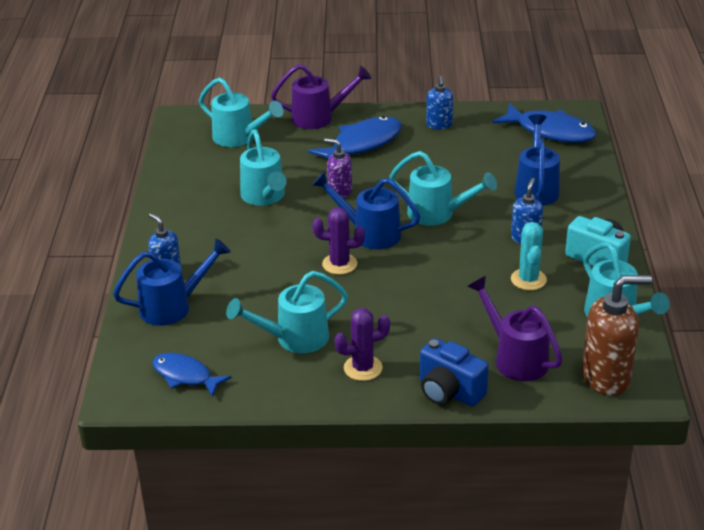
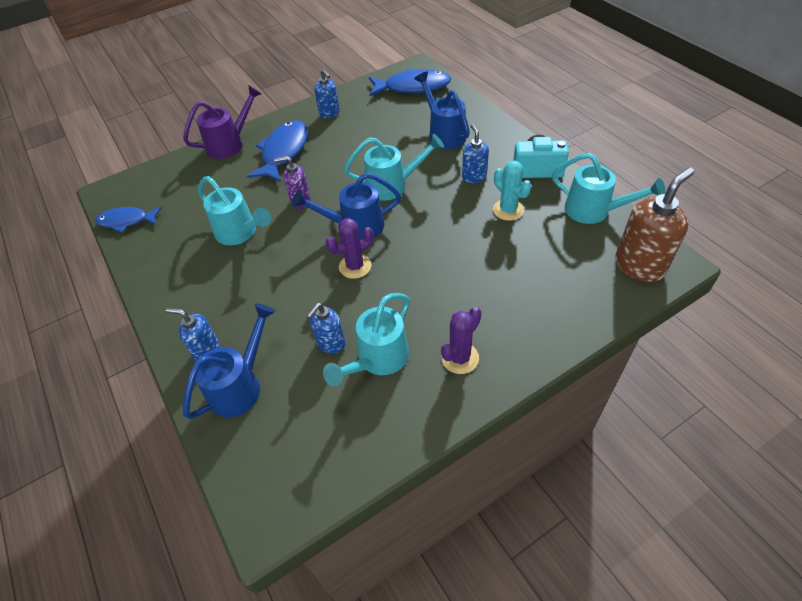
camera: 30 degrees left, 15 degrees up
(185, 376) = (311, 458): blue fish -> blue fish (126, 221)
(239, 138) = (174, 188): turquoise watering can -> none
(267, 310) = (330, 343): none -> blue soap dispenser
(449, 392) = (546, 342): blue camera -> none
(516, 358) = (564, 283): purple watering can -> none

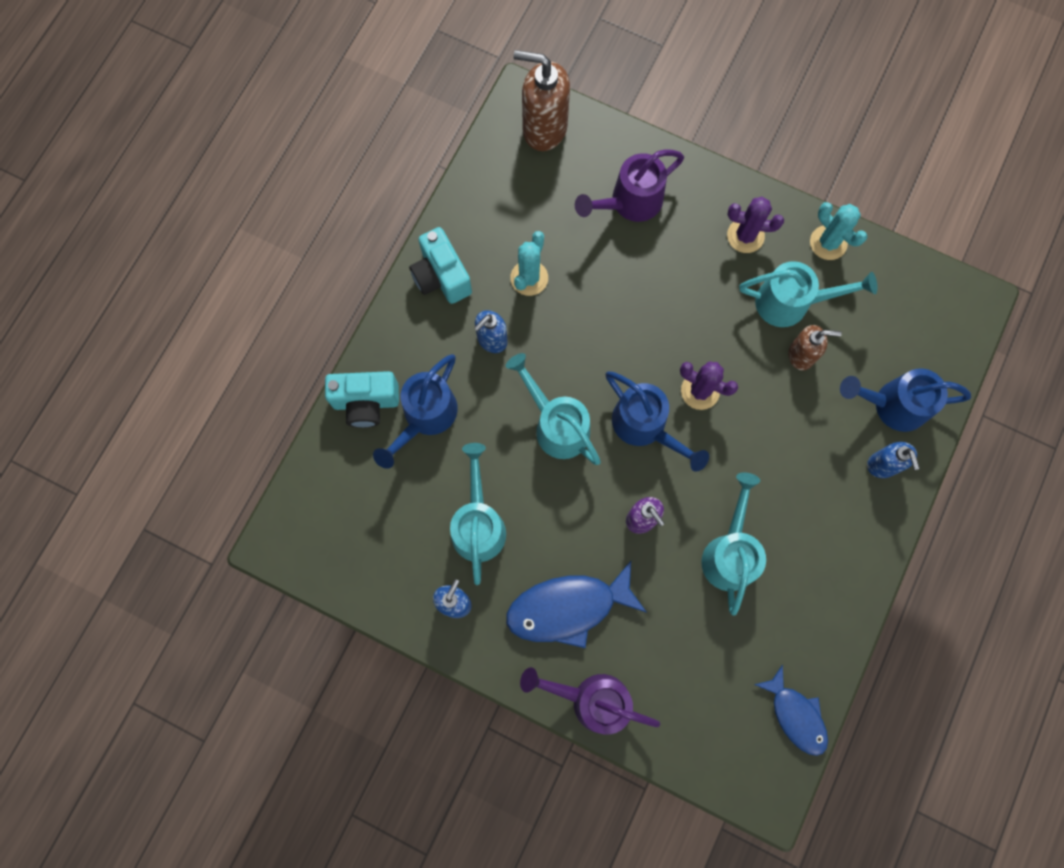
camera: 125 degrees left, 25 degrees up
(330, 343) = (801, 355): blue soap dispenser -> brown soap dispenser
(412, 421) = (828, 243): none -> turquoise cactus
(413, 87) = (335, 519): blue fish -> none
(471, 115) = (366, 403): none -> turquoise camera
(538, 292) = (630, 202): none -> purple watering can
(593, 211) = (484, 193): turquoise watering can -> turquoise watering can (478, 524)

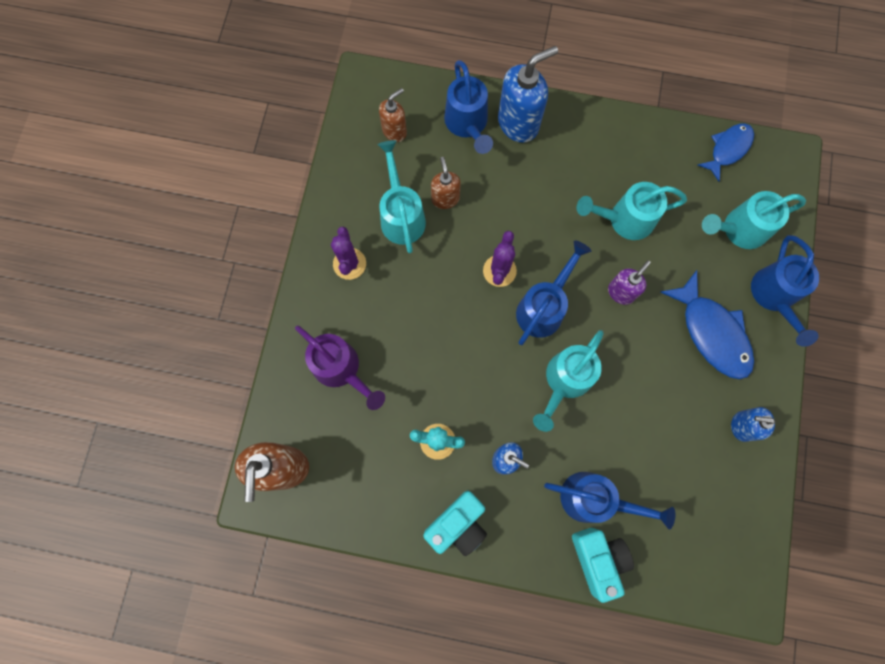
camera: 105 degrees left, 0 degrees up
(478, 524) = (671, 424): turquoise watering can -> turquoise watering can (739, 230)
(592, 700) = (774, 296): purple watering can -> blue watering can
(828, 243) = (339, 196): turquoise cactus -> none
(882, 465) = (518, 123): blue soap dispenser -> blue soap dispenser, size x1.73
(899, 320) = (394, 131): none -> brown soap dispenser

